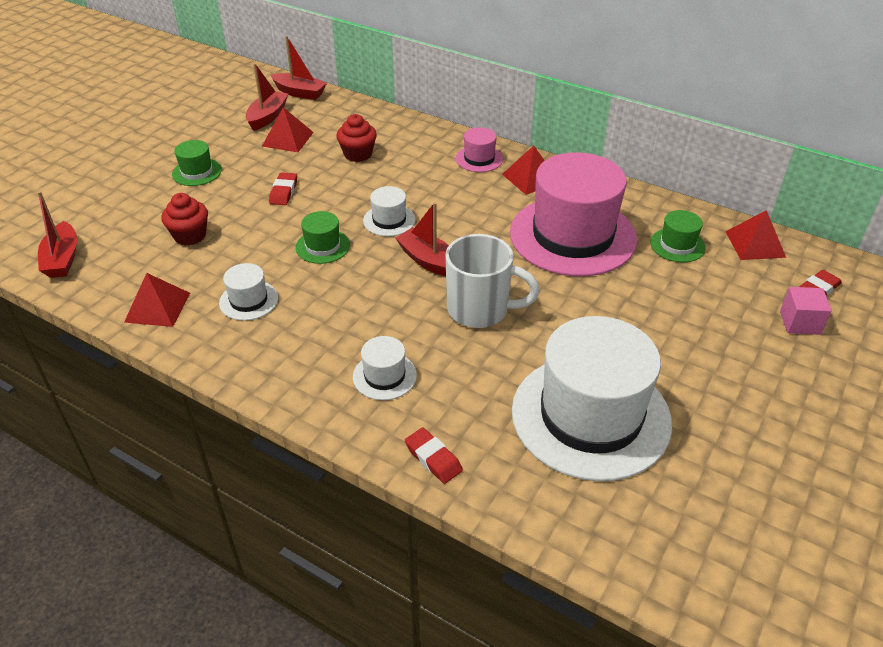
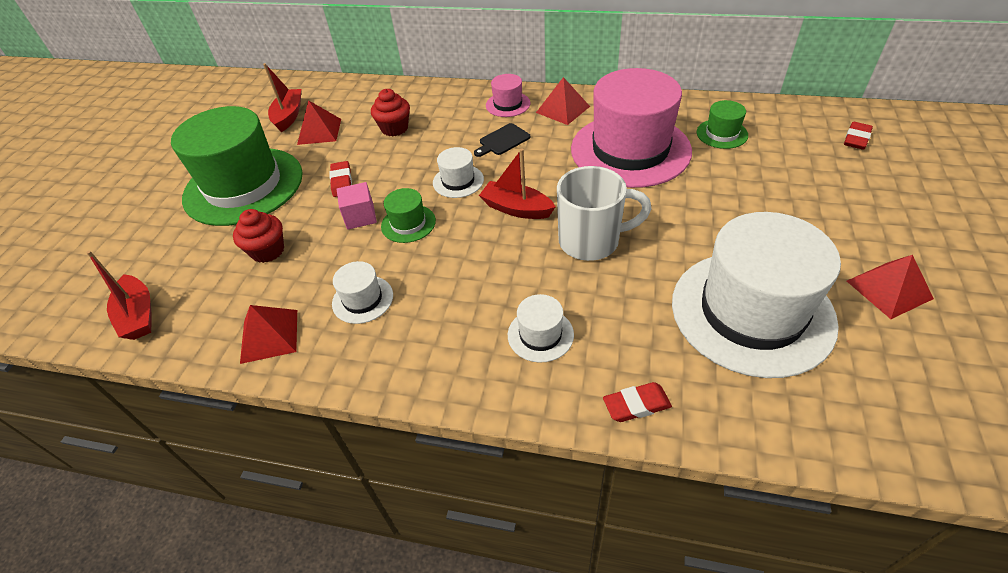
camera: 15 degrees left, 5 degrees up
(197, 172) = (243, 186): green hat -> green hat, size x2.36
(299, 93) = (309, 87): red boat -> none
(433, 458) = (636, 405): red eraser -> red eraser turned 45 degrees counterclockwise
(453, 193) = (502, 140): none -> black cutting board
(755, 244) = (782, 116): red pyramid -> red pyramid (889, 289)
(800, 322) = (862, 171): pink cube -> pink cube (360, 217)

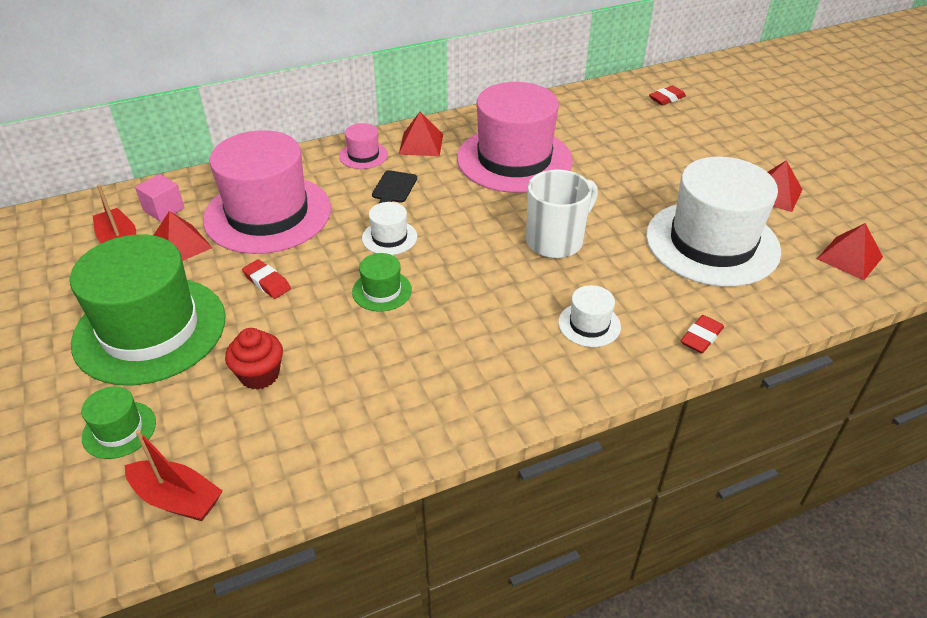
camera: 40 degrees left, 5 degrees down
(269, 335) = (353, 441): red pyramid -> red pyramid (849, 257)
(360, 217) = (325, 304): pink cube -> pink cube (164, 209)
(362, 299) = (411, 369): white hat -> none
(394, 128) = (268, 214): red cupcake -> pink hat
(516, 208) = (468, 240): red boat -> none
(722, 134) = (572, 124): green hat -> green hat (119, 430)
(856, 139) = (666, 98): red eraser -> red eraser turned 60 degrees clockwise

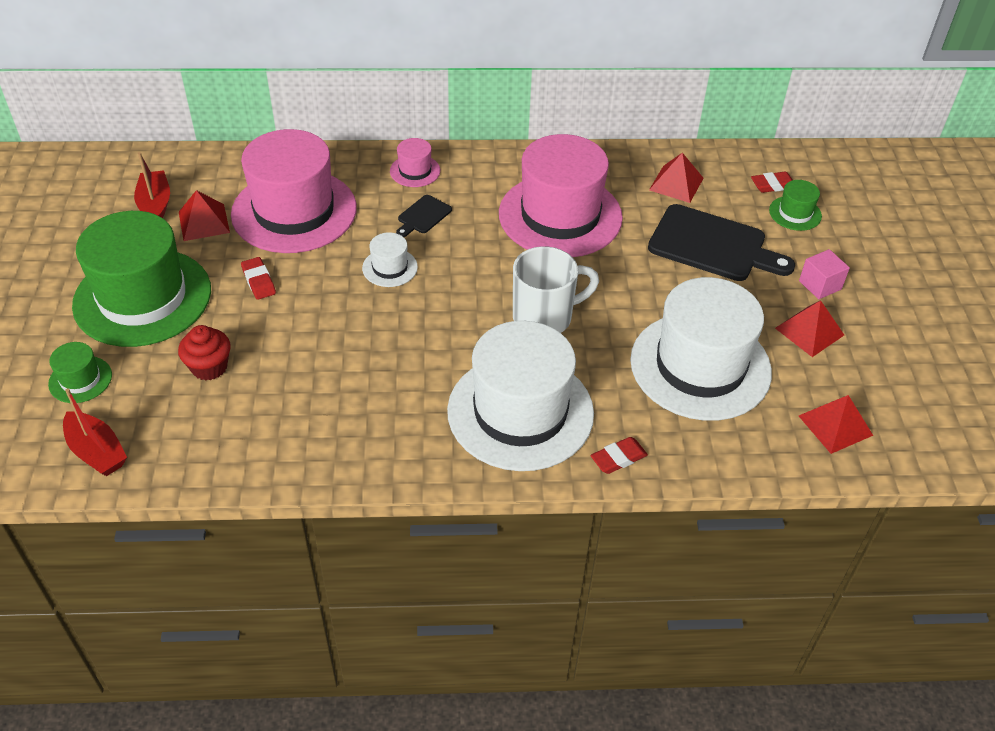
camera: 20 degrees right, 5 degrees up
(164, 209) = (207, 181): pink cube -> pink cube (820, 285)
(382, 291) = (353, 320): green hat -> green hat (795, 213)
(421, 144) = (478, 173): red pyramid -> red pyramid (676, 184)
(589, 324) = (520, 412): white hat -> white hat, size x2.36
(653, 151) = (712, 245): none -> black cutting board

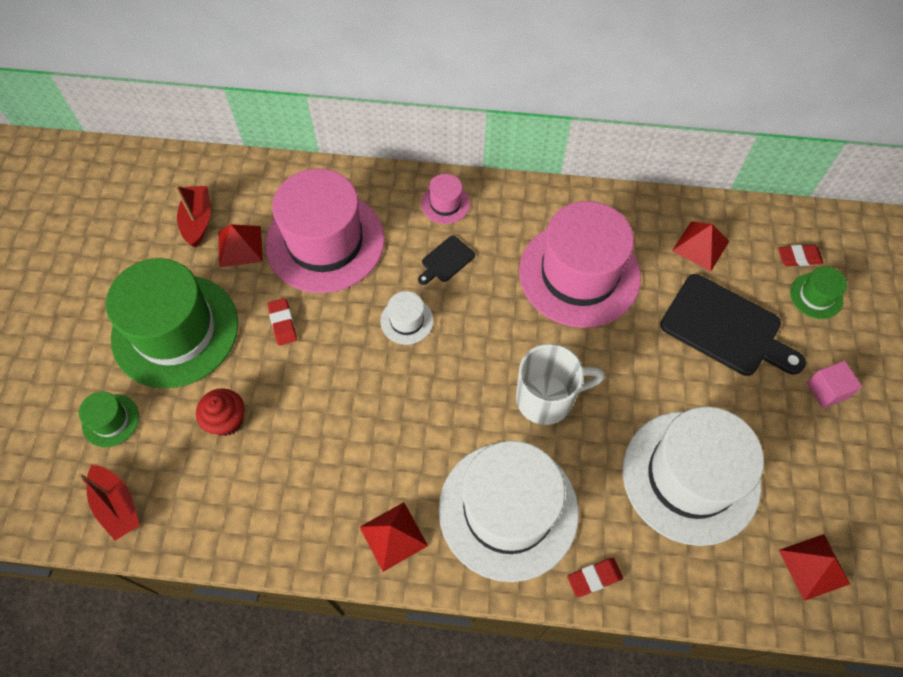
camera: 10 degrees right, 15 degrees up
(809, 331) = (806, 447): red pyramid -> red pyramid (393, 536)

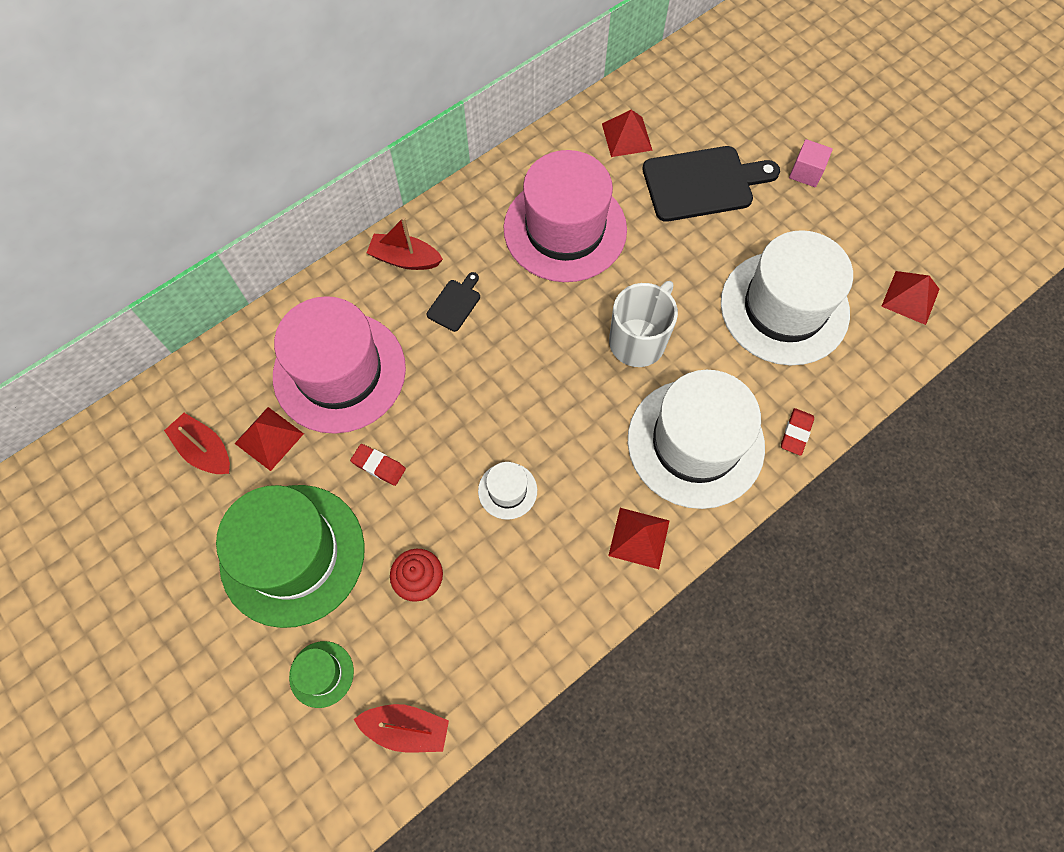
camera: 45 degrees left, 5 degrees up
(407, 320) = (475, 375): white hat -> white hat (507, 490)
(445, 203) = (405, 259): pink hat -> red boat
(446, 260) = (455, 303): black cutting board -> black cutting board turned 150 degrees counterclockwise
(799, 257) = (699, 92): red eraser -> none
(816, 296) = (736, 111): green hat -> none

